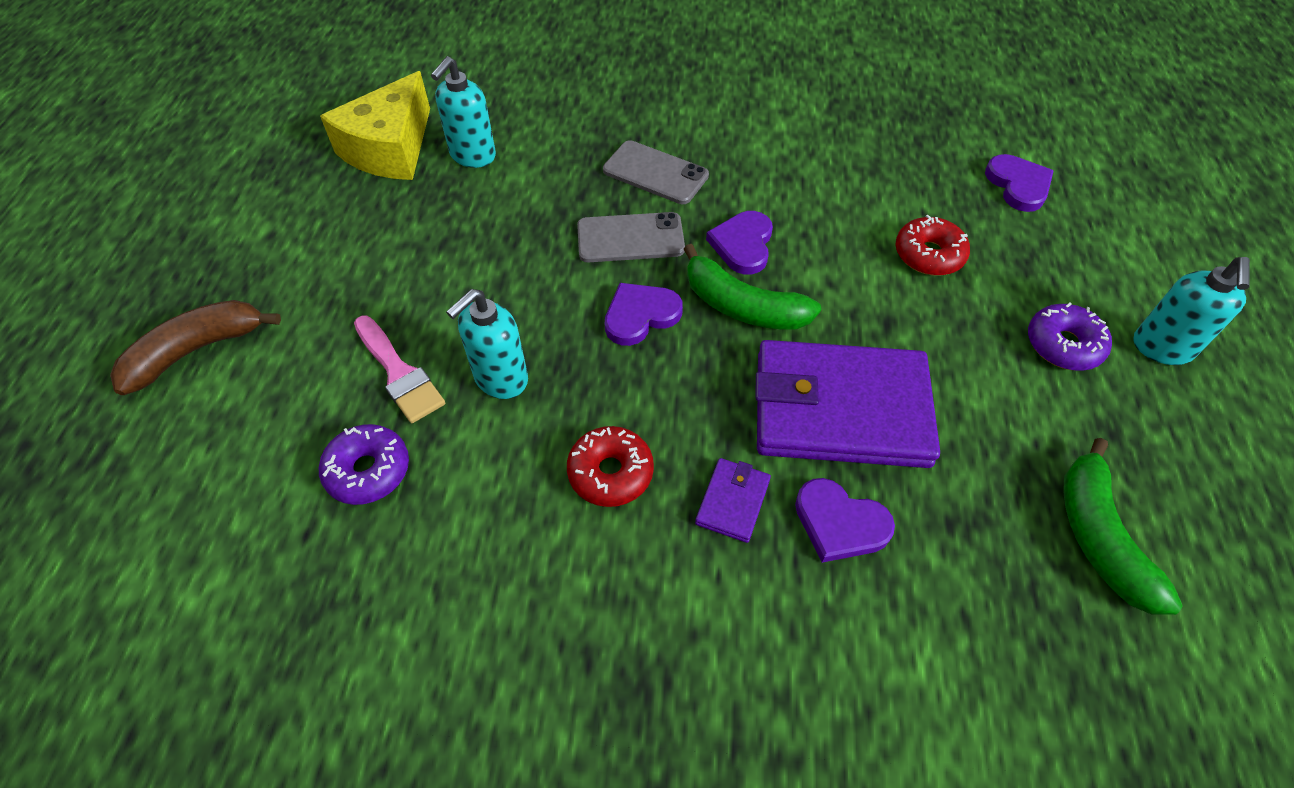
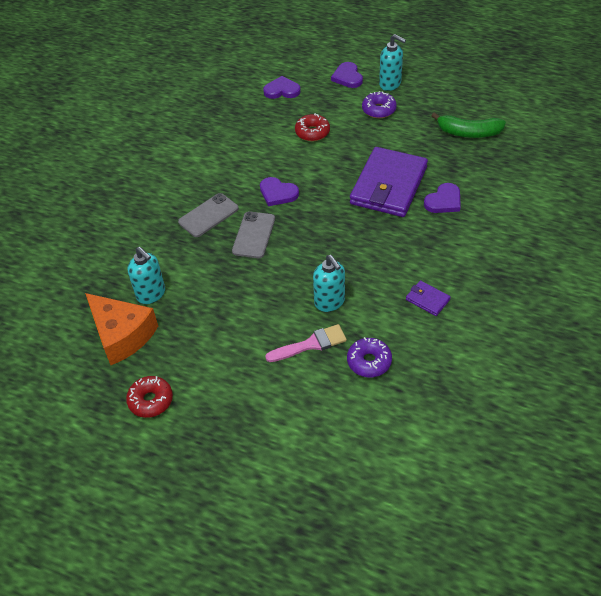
camera: 70 degrees left, 5 degrees down
(196, 351) = (258, 441): brown banana -> none
(390, 148) = (122, 335): yellow cheese -> orange cheese
(610, 472) = (398, 269): red donut -> red donut (151, 400)
(640, 315) = (309, 241): purple heart -> purple heart (347, 77)
(733, 501) = (424, 231): purple wallet -> purple wallet (427, 299)
(743, 306) = (318, 203): green banana -> none

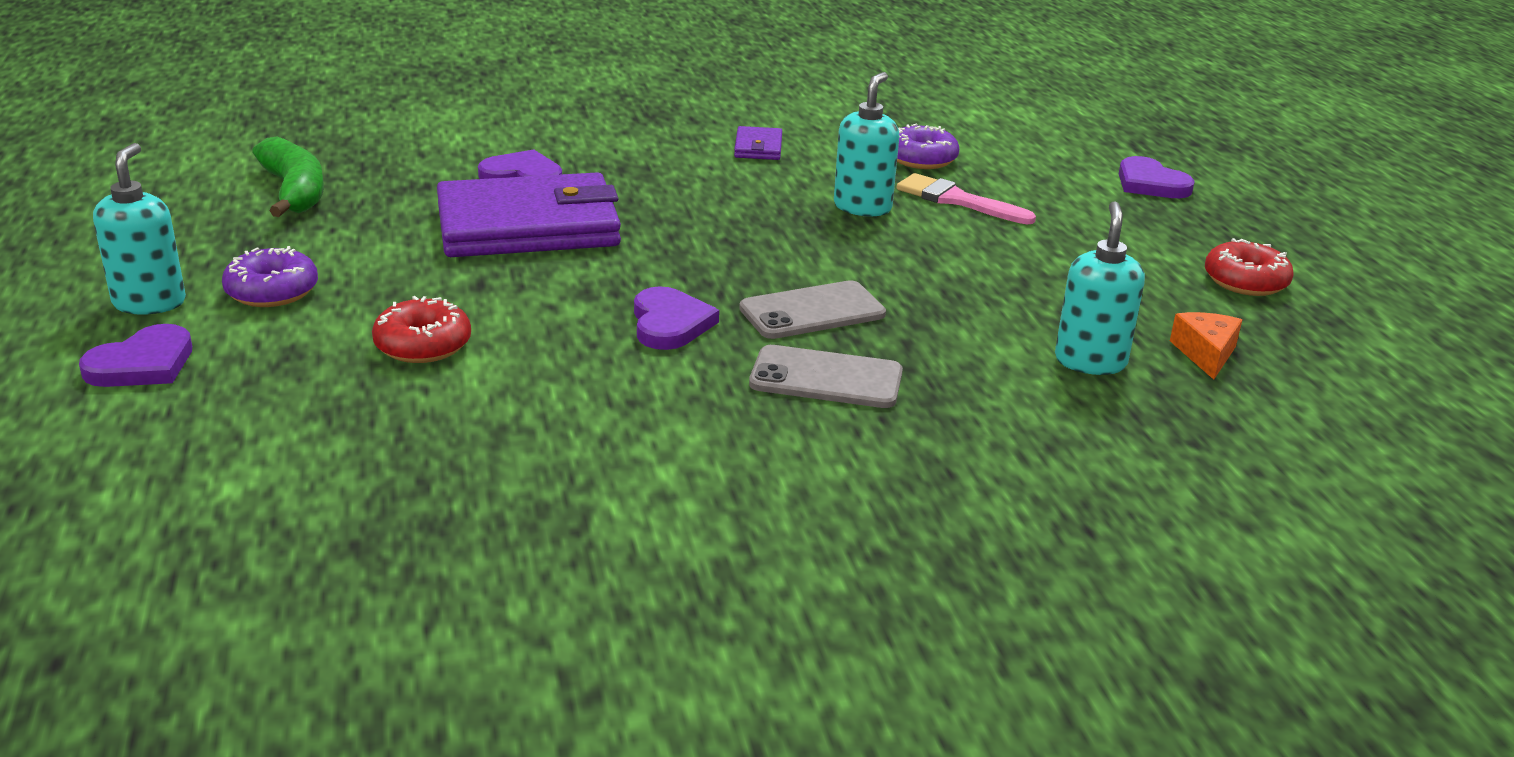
camera: 130 degrees left, 20 degrees down
(122, 335) = (1205, 354): orange cheese -> orange cheese, size x0.49
(282, 90) = (263, 442): purple heart -> purple heart (1150, 183)

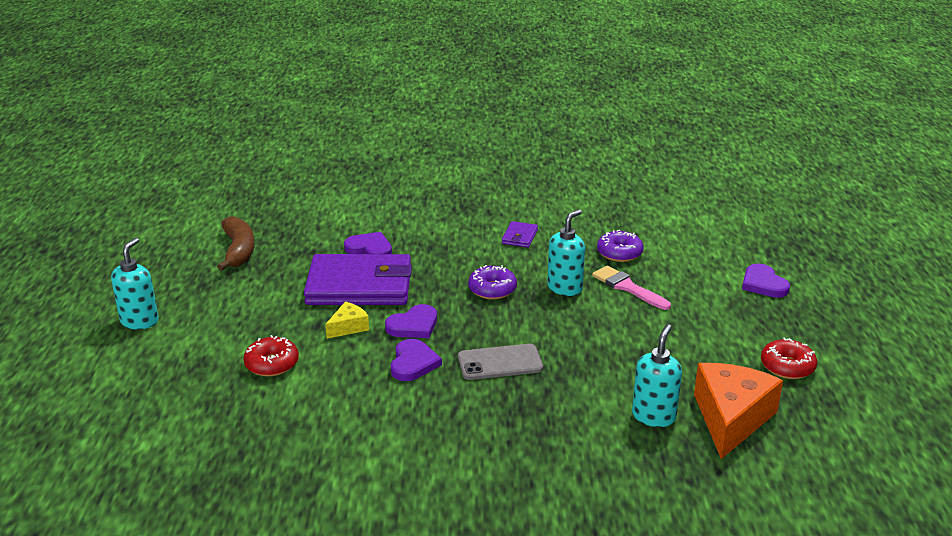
camera: 15 degrees right, 0 degrees up
(142, 364) = (124, 361): purple heart -> purple heart (413, 325)
(272, 291) = (204, 320): purple donut -> purple donut (492, 289)
(294, 191) = (238, 250): green banana -> brown banana
(535, 283) = (348, 327): none -> yellow cheese
(826, 378) = (487, 411): grey phone -> none
(1205, 354) = (731, 418): orange cheese -> orange cheese, size x2.04

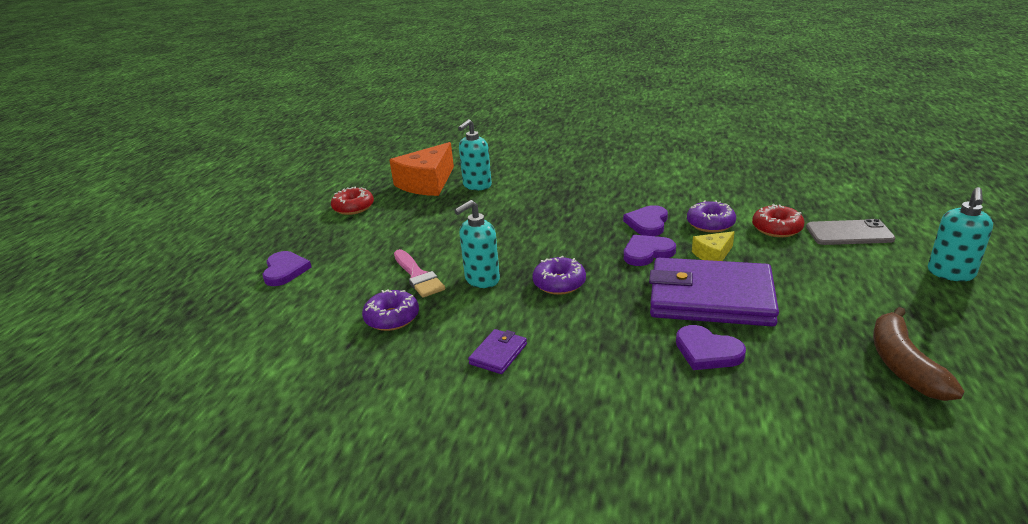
camera: 165 degrees left, 0 degrees up
(343, 366) = (710, 224): none -> purple donut
(500, 363) = (573, 220): grey phone -> grey phone (849, 233)

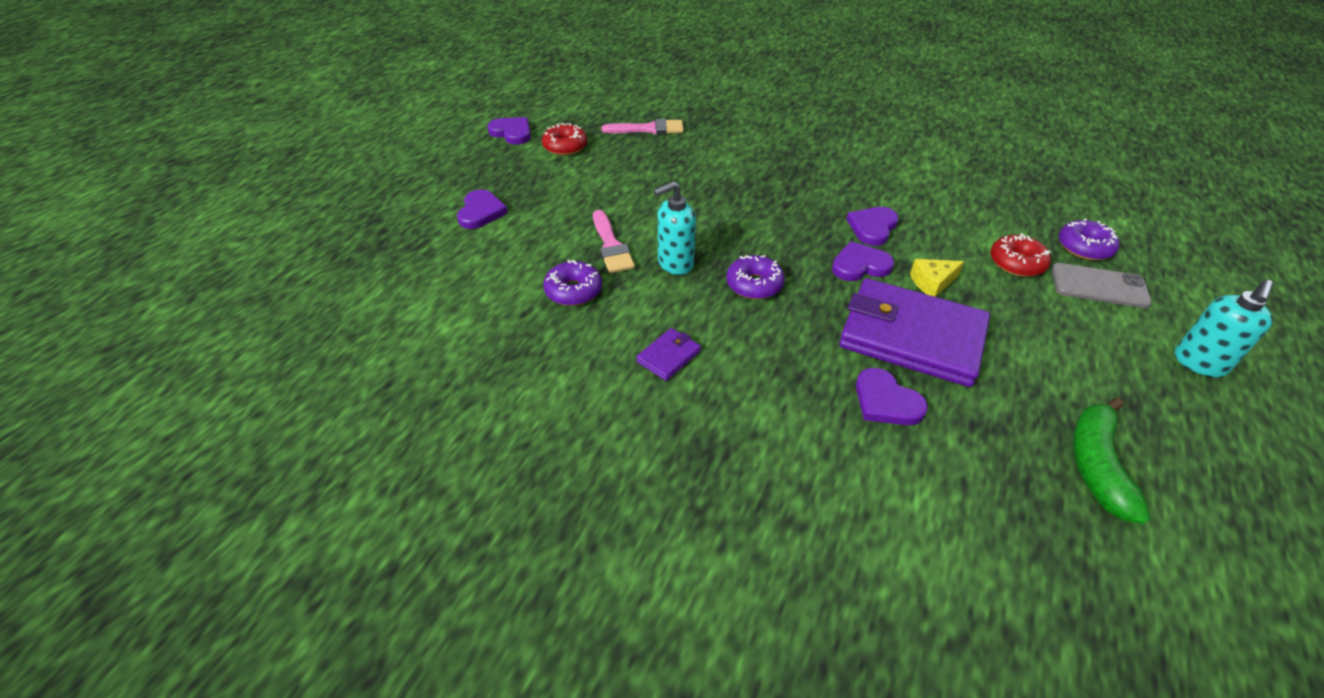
camera: 10 degrees right, 15 degrees up
(300, 205) = (512, 133): none -> purple heart
(427, 183) = (648, 129): orange cheese -> pink brush
(477, 186) = (700, 143): turquoise soap dispenser -> none
(710, 224) = (942, 242): purple donut -> purple donut (1084, 247)
(904, 365) = (1097, 466): brown banana -> green banana

